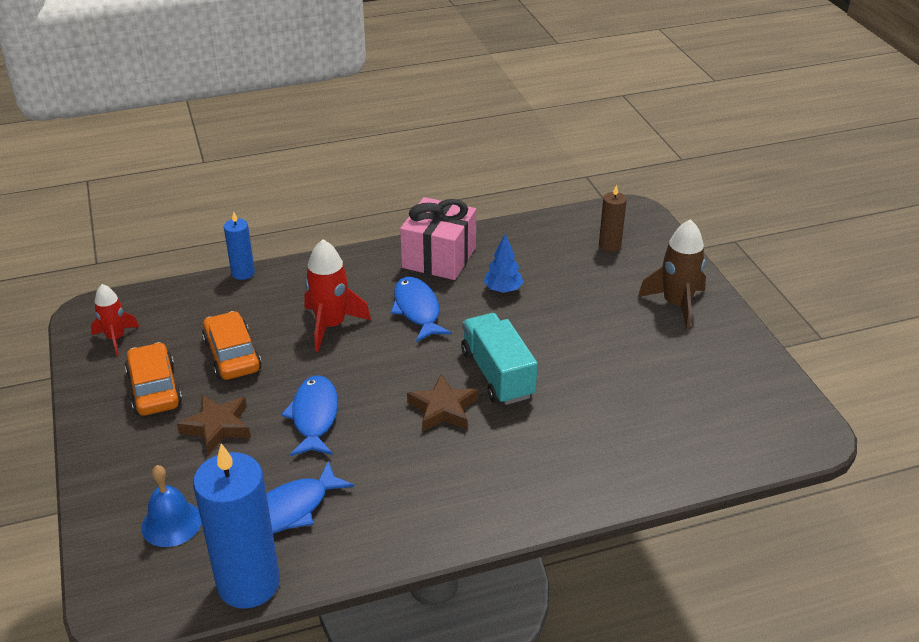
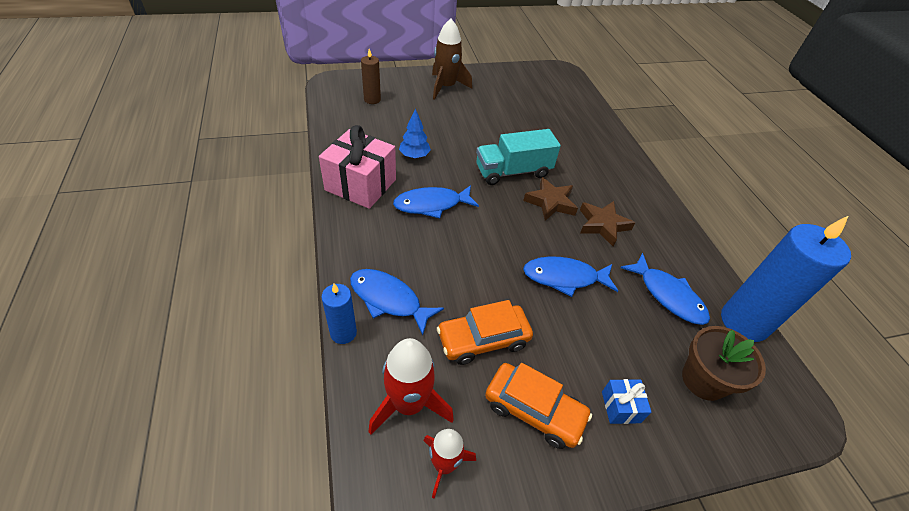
camera: 90 degrees left, 10 degrees up
(149, 449) = (620, 407): none -> blue gift
(154, 389) = (534, 410): orange car -> orange car turned 135 degrees counterclockwise
(171, 523) = (703, 380): blue bell -> brown flower pot
(217, 427) = (584, 349): brown star -> brown star (603, 225)
(280, 294) = (389, 299): none -> blue fish
(331, 325) = (445, 261): red rocket -> red rocket (409, 404)

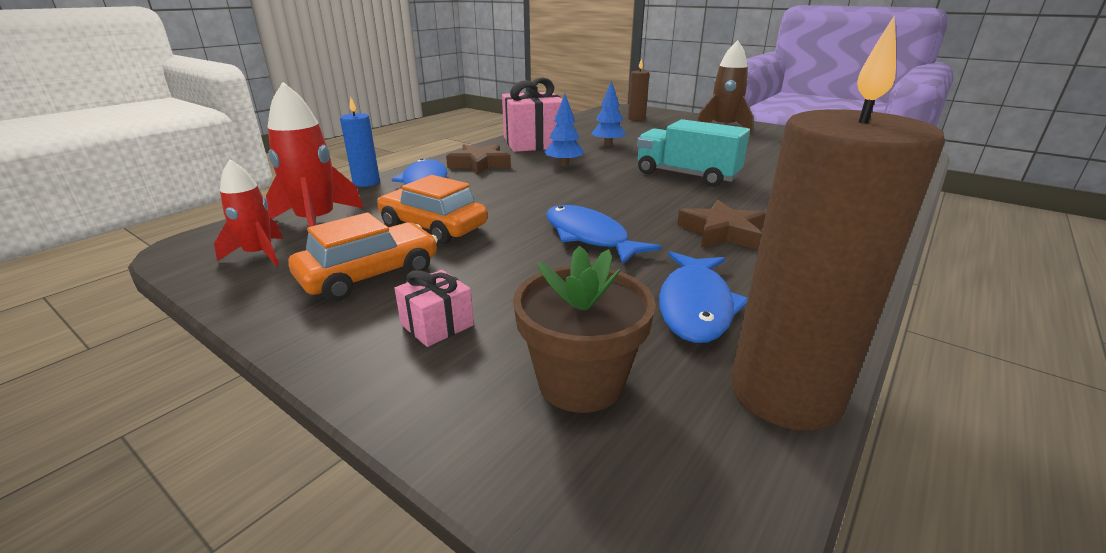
camera: 55 degrees right, 20 degrees down
(432, 205) = (564, 165): blue fish -> blue tree
(534, 410) = (370, 275): orange car -> orange car turned 120 degrees counterclockwise
(550, 202) = (687, 200): brown star -> brown star (480, 164)
(620, 407) = (437, 325): blue gift -> pink gift
(744, 322) = (785, 393): blue candle -> brown candle

